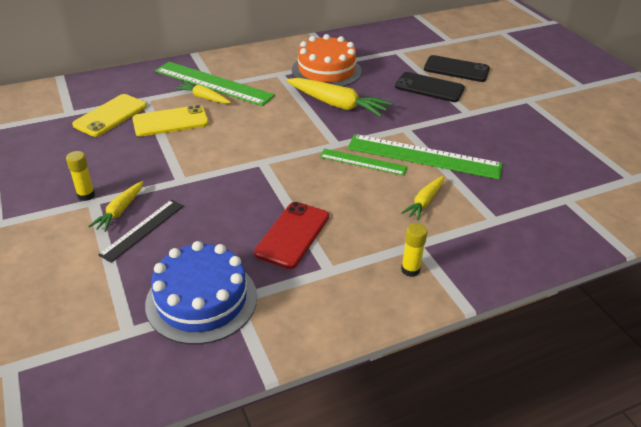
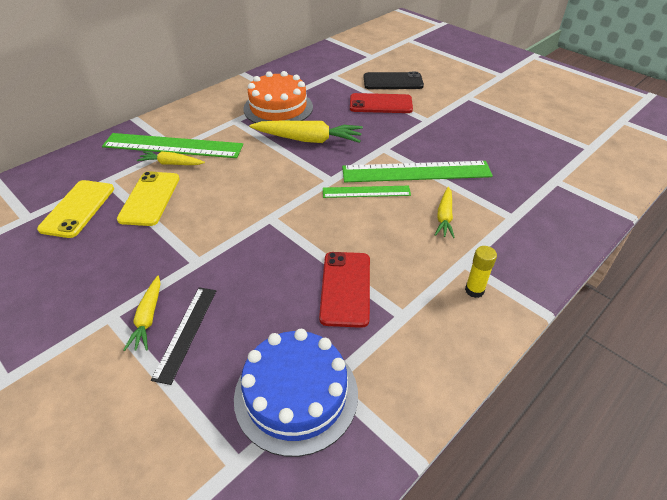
camera: 20 degrees left, 5 degrees up
(86, 195) = (98, 311): yellow glue stick -> none
(170, 121) = (150, 198): yellow phone -> yellow phone turned 45 degrees counterclockwise
(429, 88) = (380, 104): black phone -> red phone

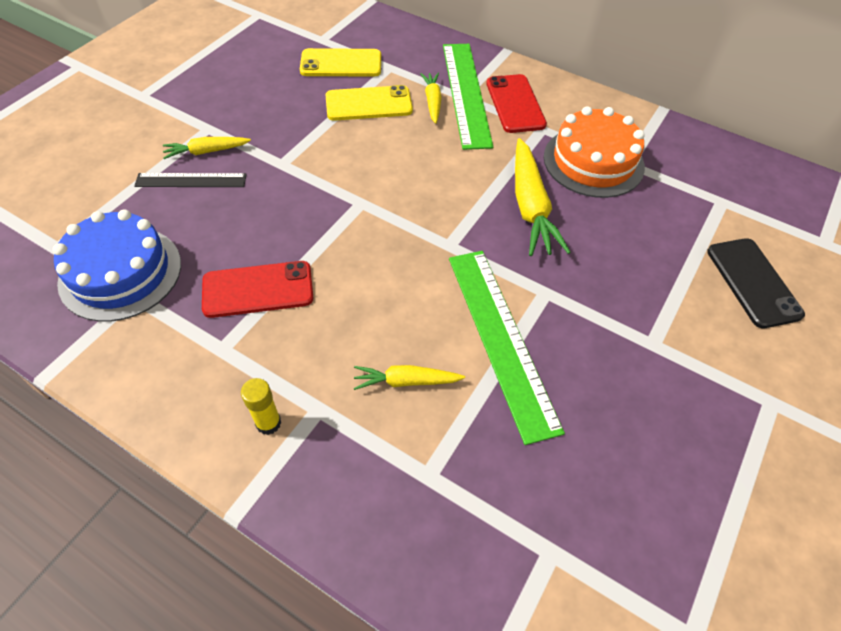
camera: 75 degrees right, 10 degrees up
(366, 192) = (435, 285): green ruler -> none
(380, 104) = (668, 274): red phone -> red phone (515, 104)

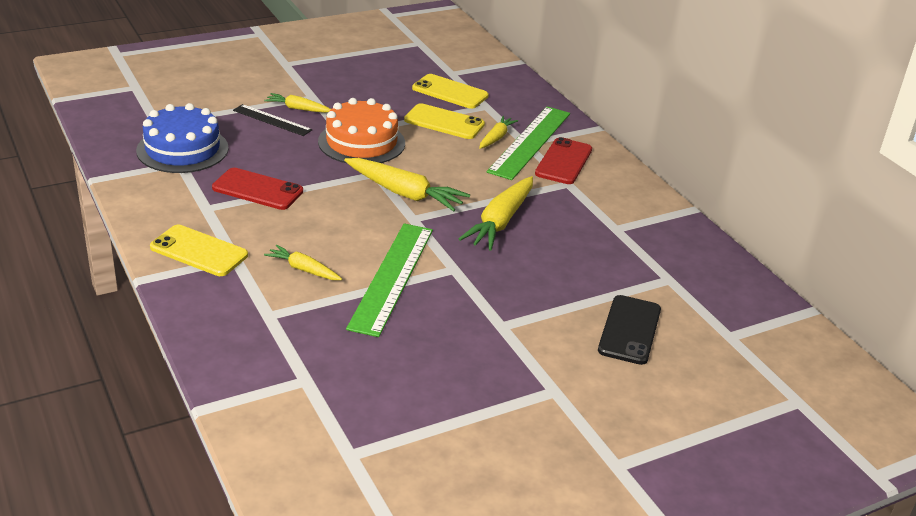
camera: 30 degrees right, 20 degrees down
(268, 423) = (199, 251): yellow glue stick -> yellow phone
(412, 215) = (404, 193): none -> yellow carrot
(593, 161) = (586, 217): orange cake -> orange cake (361, 142)

